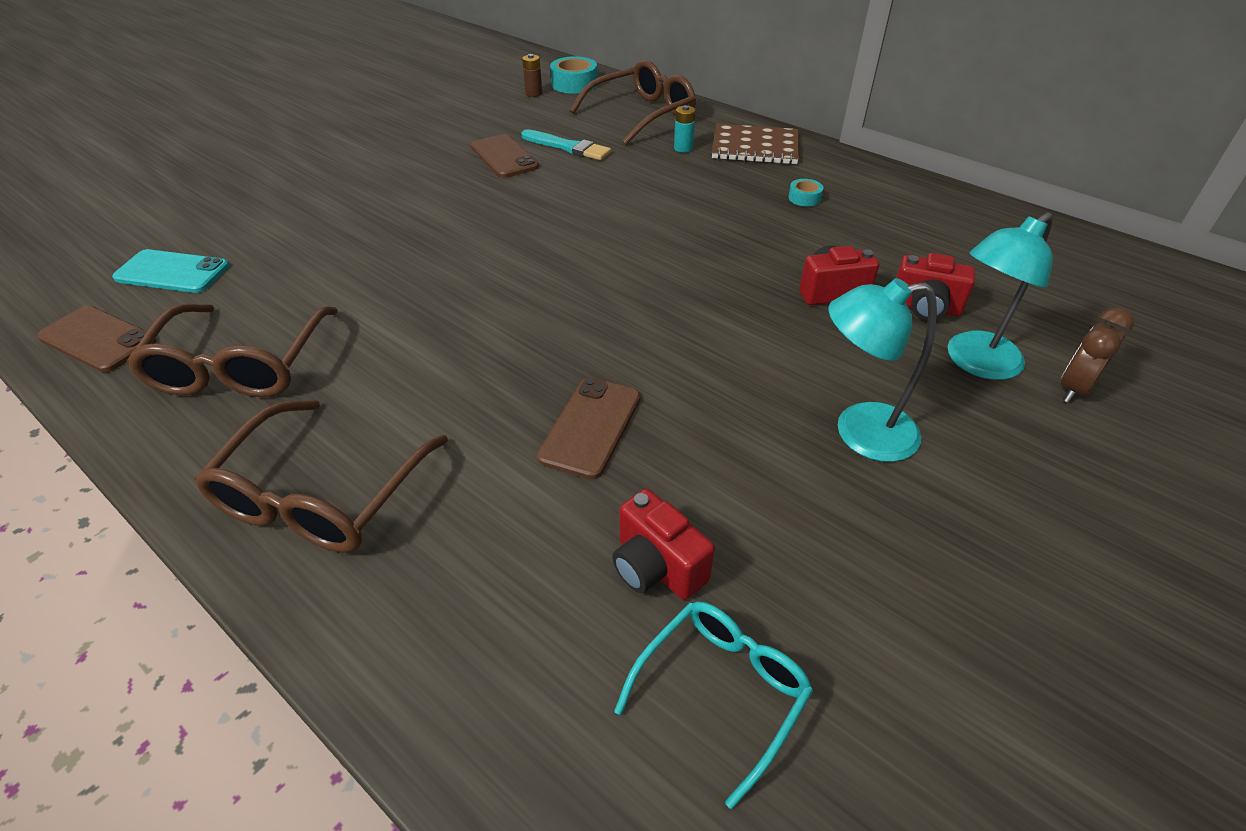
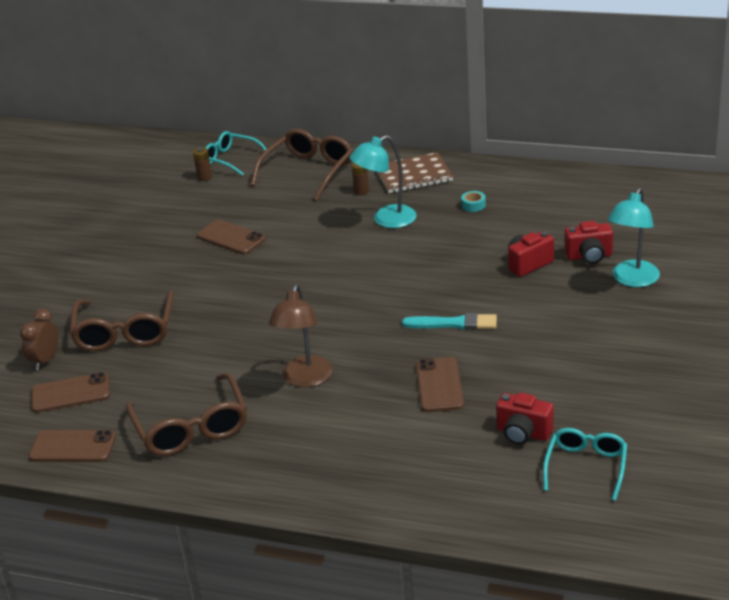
camera: 20 degrees left, 10 degrees down
(172, 272) = (71, 393): turquoise phone -> brown phone
(322, 495) = (316, 467): brown glasses -> brown glasses (125, 332)
(429, 351) = (305, 379): none -> brown lamp
(568, 147) = (273, 215): turquoise brush -> turquoise brush (454, 323)
(574, 84) = (231, 159): turquoise tape -> turquoise glasses
(683, 148) = (361, 191): turquoise battery -> brown battery
(859, 433) = (588, 338): turquoise lamp -> turquoise lamp (386, 220)
(1074, 389) = (690, 277): brown clock -> brown clock (45, 360)

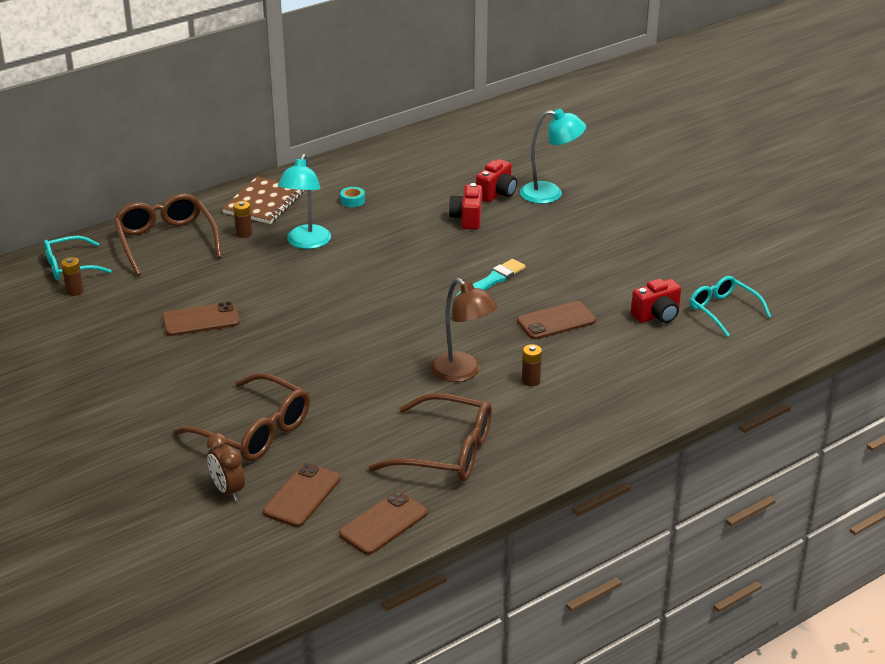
camera: 55 degrees left, 0 degrees up
(336, 417) = (531, 380): none -> brown battery
(439, 385) = (556, 321): brown phone -> brown phone turned 60 degrees counterclockwise
(632, 280) = (550, 194): turquoise lamp -> turquoise lamp turned 60 degrees counterclockwise

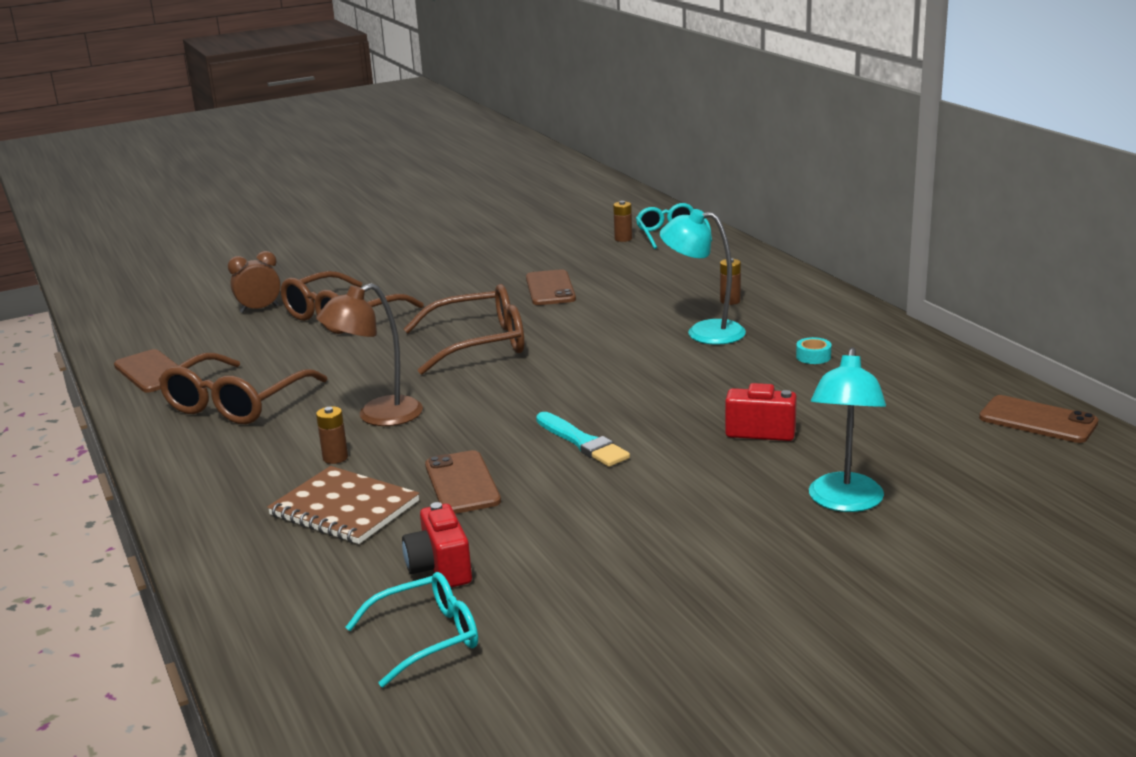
camera: 100 degrees right, 10 degrees down
(166, 241) = (715, 268): brown glasses -> brown glasses (479, 344)
(263, 203) = (806, 308): brown notebook -> brown notebook (344, 508)
(302, 495) = (226, 338): brown phone -> brown phone (1038, 420)
(497, 193) = (841, 456): red camera -> none

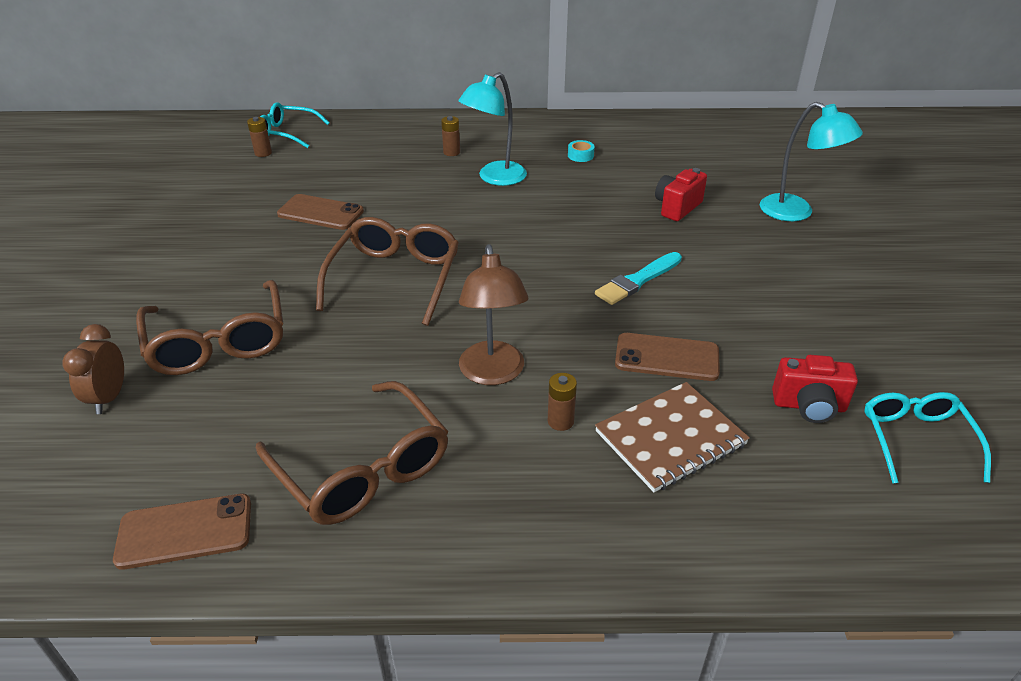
camera: 65 degrees left, 15 degrees up
(582, 442) = (637, 280): turquoise brush -> turquoise brush turned 150 degrees clockwise
(1038, 420) = (731, 126): brown phone -> none

